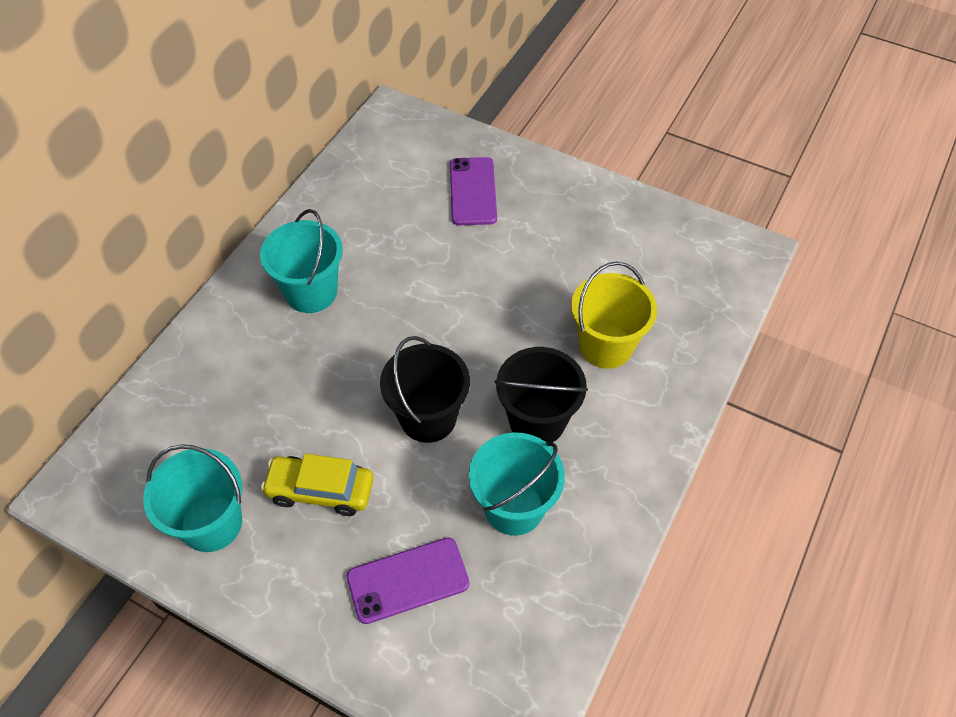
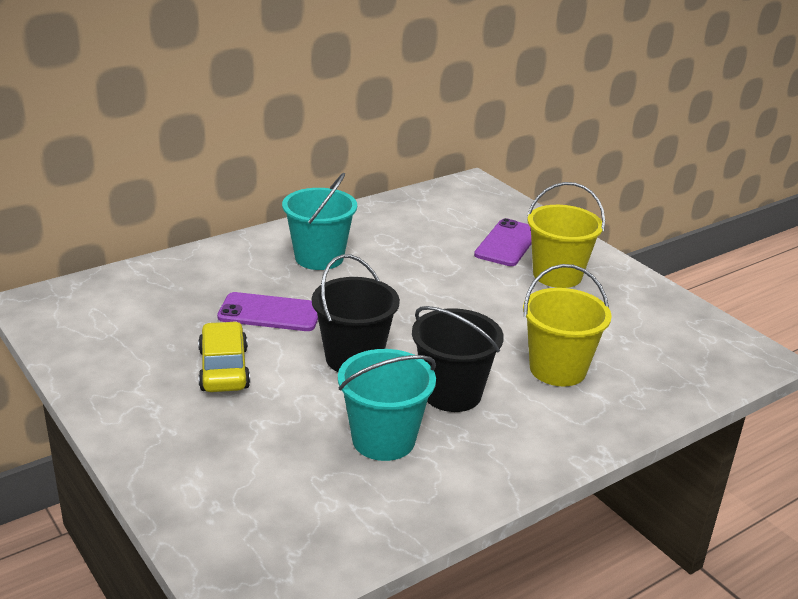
camera: 25 degrees right, 25 degrees down
(211, 523) = (120, 356): turquoise bucket -> none
(320, 490) = (224, 369): yellow car -> yellow car turned 45 degrees clockwise
(408, 580) = (247, 449): purple phone -> purple phone (270, 313)
(540, 218) = (557, 275): none -> yellow bucket

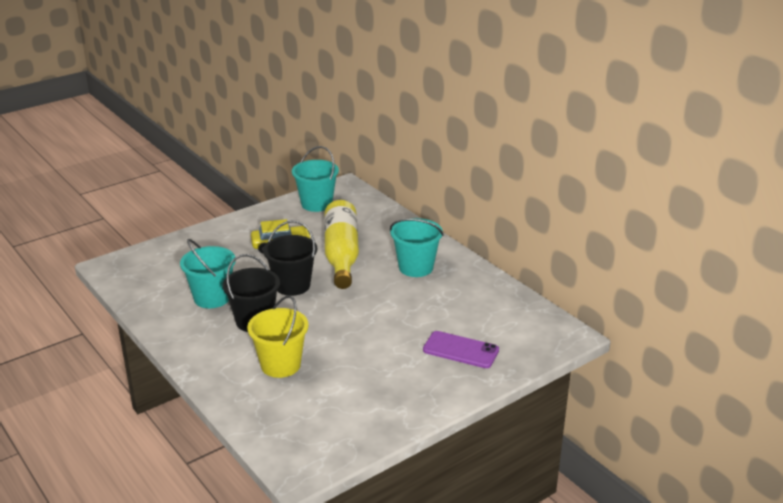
camera: 90 degrees right, 0 degrees up
(89, 331) = (316, 204): none -> turquoise bucket
(270, 313) = (341, 254): purple phone -> yellow bottle
(557, 275) = (413, 373): yellow bucket -> none

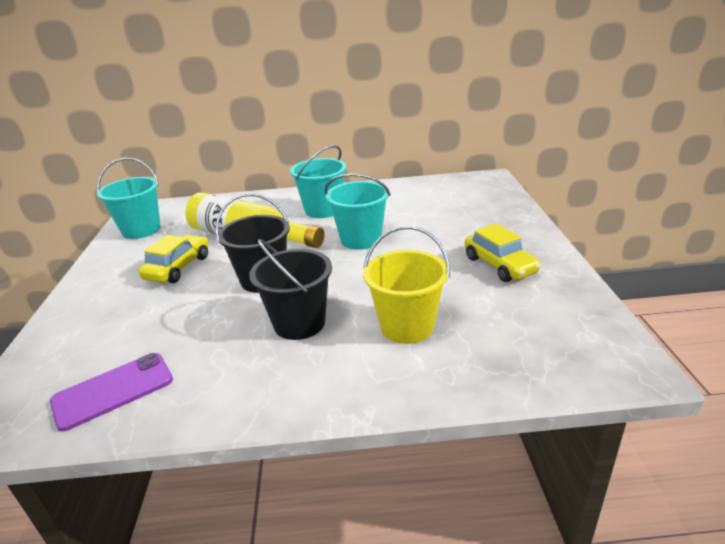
camera: 55 degrees left, 0 degrees up
(212, 298) = (209, 344): turquoise bucket -> turquoise bucket (360, 239)
(394, 384) = (499, 265): none -> yellow car
(460, 350) = (471, 221): purple phone -> purple phone (113, 390)

